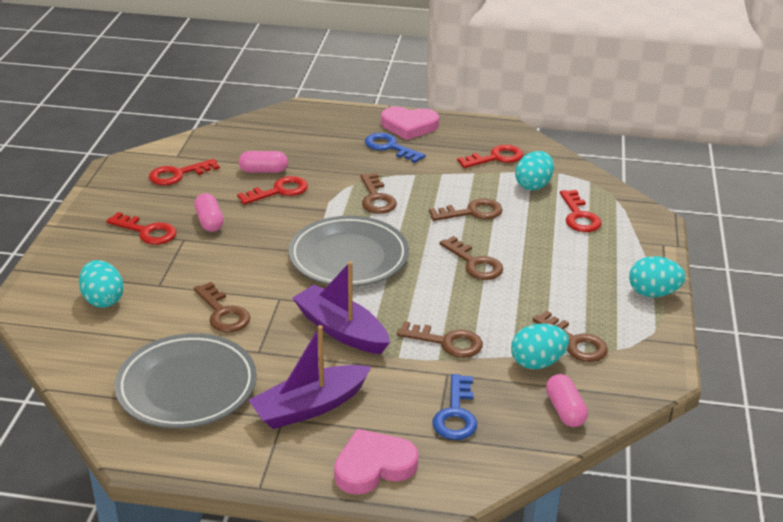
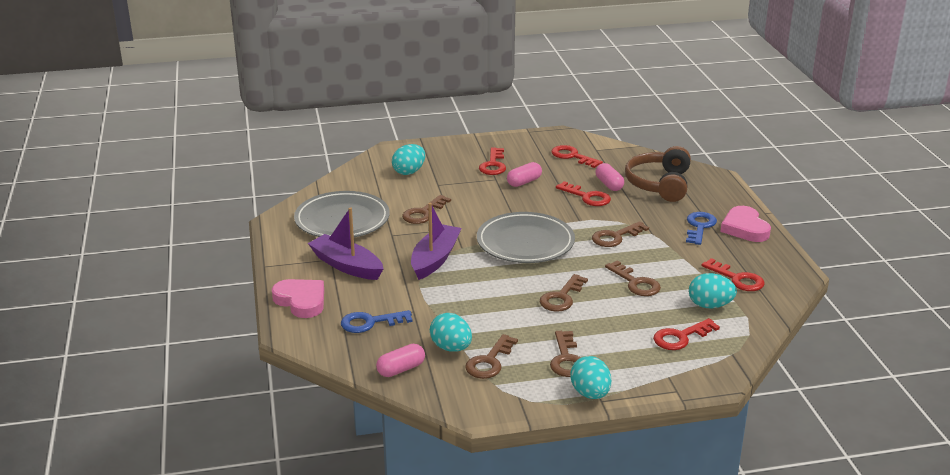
camera: 70 degrees right, 5 degrees down
(288, 142) = (659, 184): none -> brown headphones
(447, 342) = (450, 304): brown key -> brown key (566, 359)

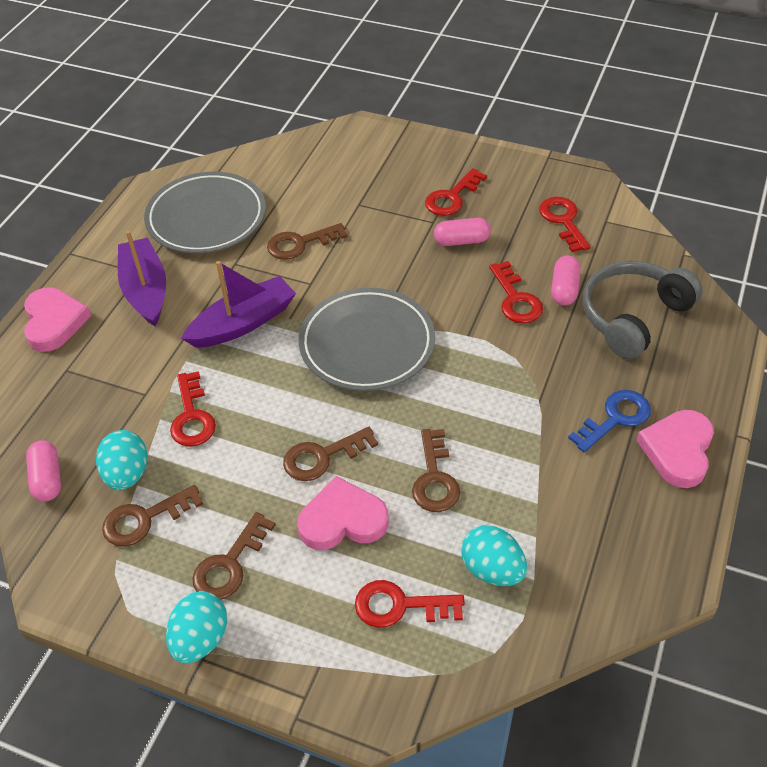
camera: 35 degrees right, 20 degrees up
(370, 322) = (86, 389): blue key -> none
(401, 369) = (48, 479): pink capsule -> pink capsule turned 75 degrees clockwise
(409, 172) = (346, 171): turquoise egg -> none
(607, 317) = (342, 520): none -> pink heart
(615, 237) = (485, 385): brown key -> none
(659, 184) = (633, 317): brown headphones -> grey headphones
(737, 279) = (576, 541): red key -> red key (192, 417)

